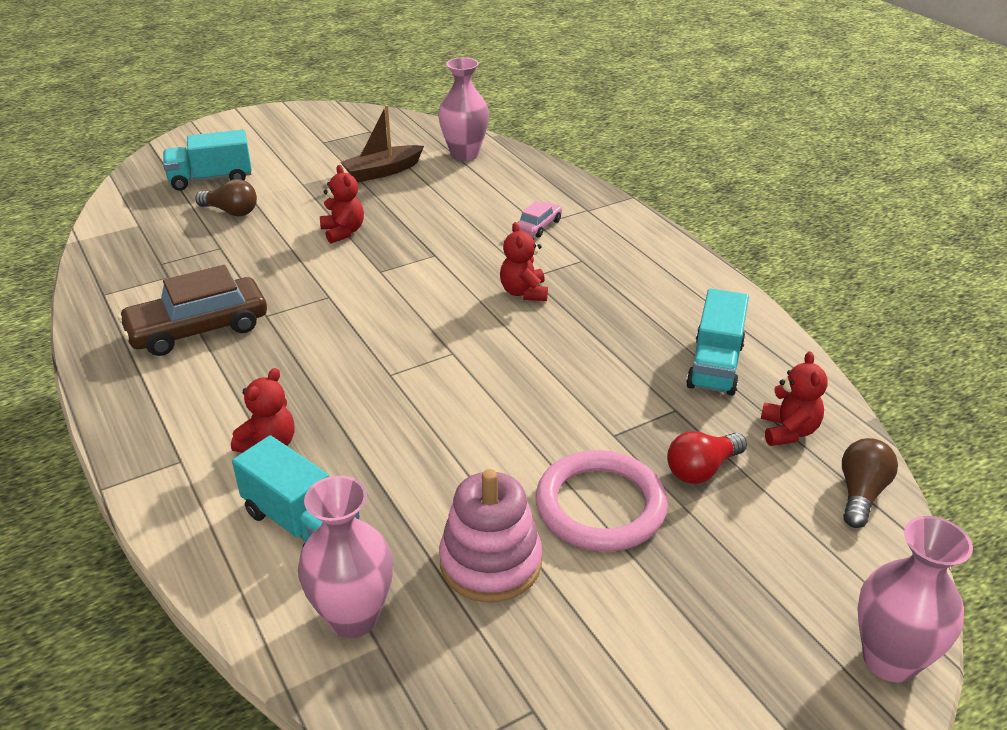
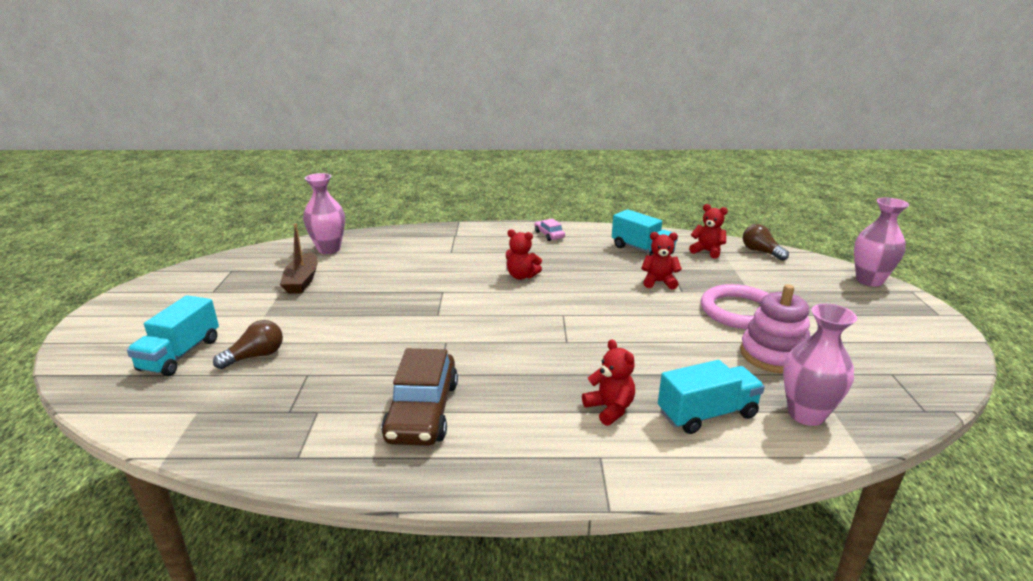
camera: 60 degrees left, 10 degrees down
(343, 232) = (365, 315): red teddy bear -> red teddy bear (658, 282)
(539, 226) = (453, 252): pink car -> pink car (549, 235)
(702, 469) = (724, 278): red light bulb -> none

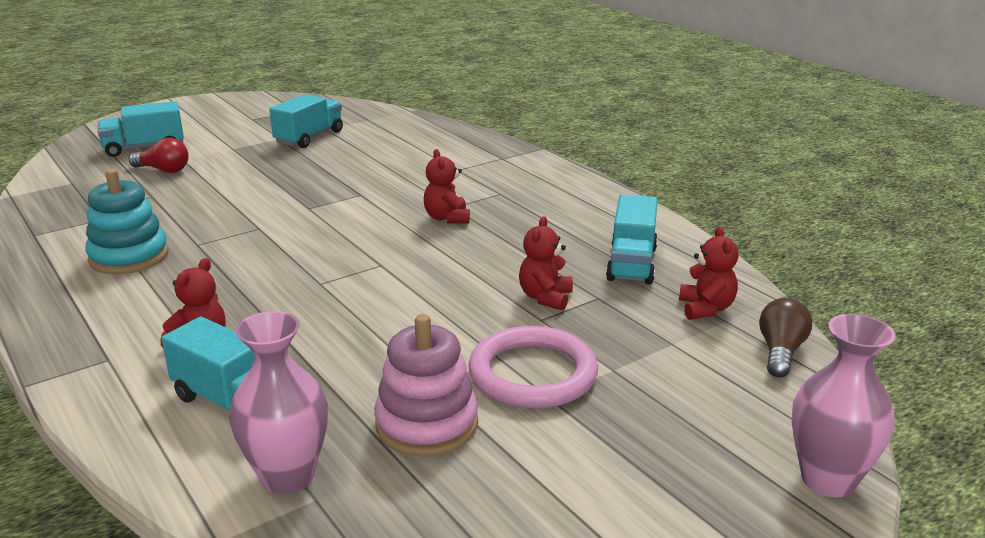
camera: 55 degrees right, 0 degrees up
(255, 356) = (163, 170): brown light bulb -> red light bulb
(302, 280) = (309, 138): brown boat -> turquoise truck
(329, 249) = (385, 124): pink vase -> none
(422, 411) = (129, 257): brown car -> turquoise stacking toy
(549, 235) = (584, 200): pink car -> none
(658, 282) = (545, 298): red teddy bear -> red teddy bear turned 135 degrees counterclockwise

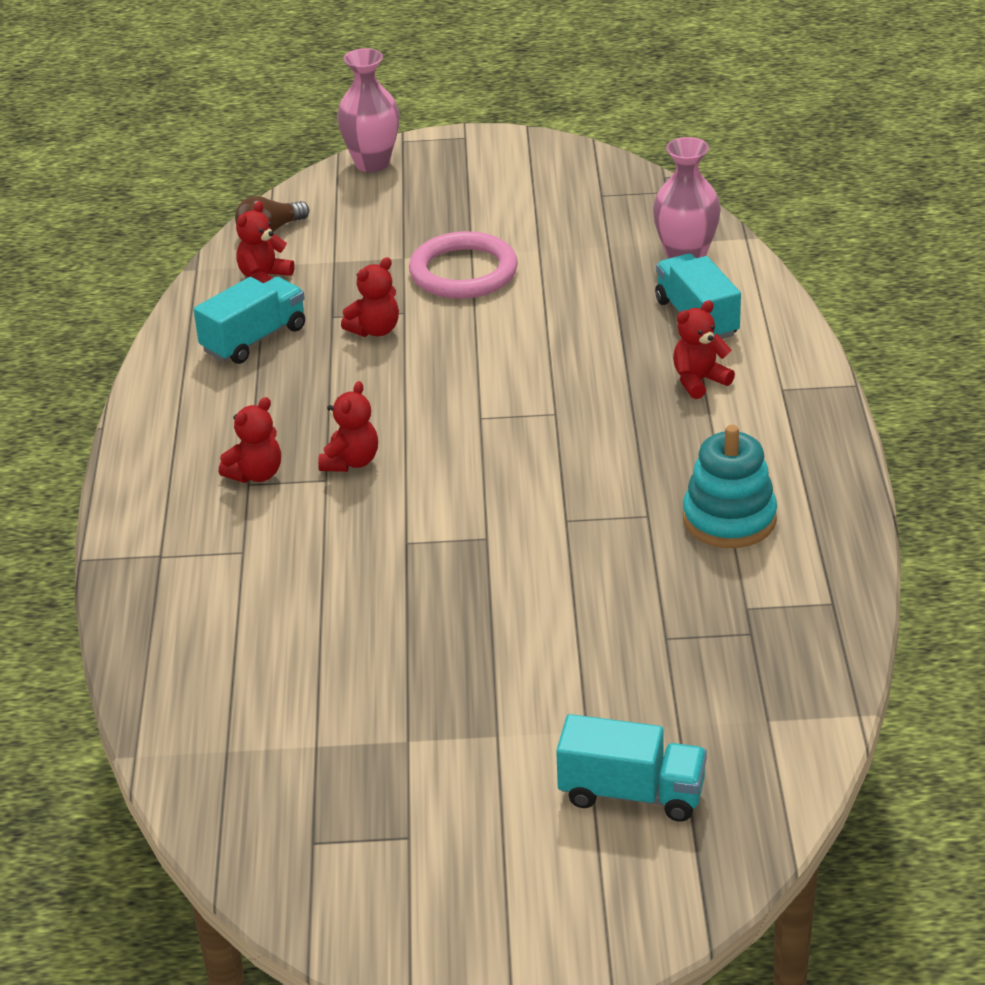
camera: 145 degrees left, 10 degrees up
(163, 170) = (626, 705): red light bulb -> none
(309, 138) = (363, 722): turquoise truck -> none
(427, 424) = (572, 262): pink stacking toy -> none
(502, 198) = (256, 474): none -> red teddy bear

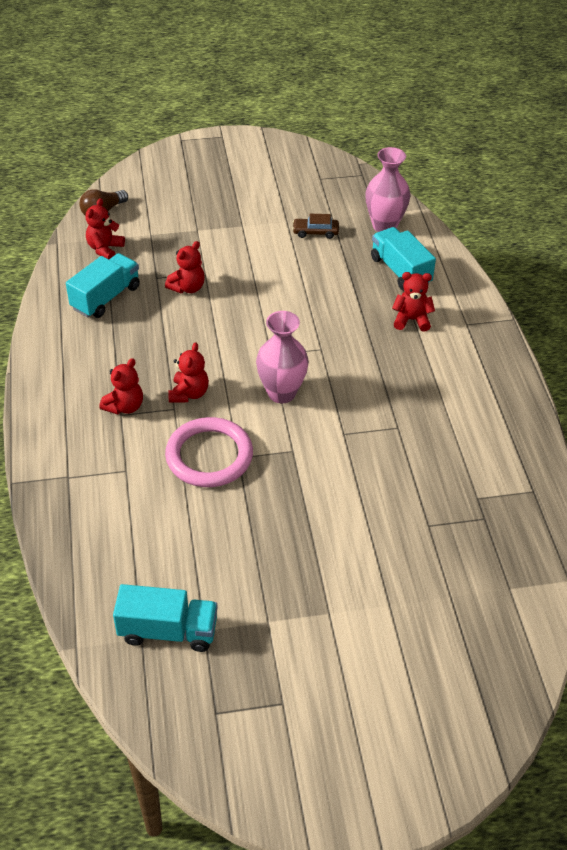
camera: 10 degrees left, 10 degrees up
(372, 163) = (163, 157): pink vase -> pink vase (281, 393)
(463, 272) = (239, 240): pink ring -> pink ring (209, 456)
(579, 264) = (315, 232): none -> brown car
(631, 793) = (430, 655): turquoise truck -> turquoise truck (168, 631)
(699, 381) = (411, 320): red teddy bear -> red teddy bear turned 45 degrees clockwise
(729, 519) = (452, 428): turquoise stacking toy -> none

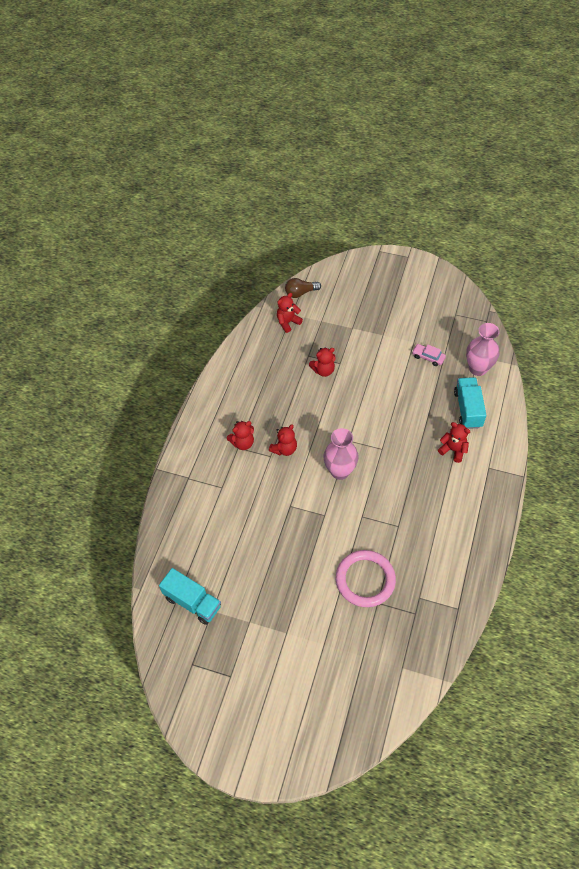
camera: 30 degrees right, 10 degrees up
(106, 298) = (270, 359): turquoise truck -> none
(209, 456) = (273, 498): pink ring -> pink ring (365, 580)
(315, 232) = (428, 357): brown car -> pink car

